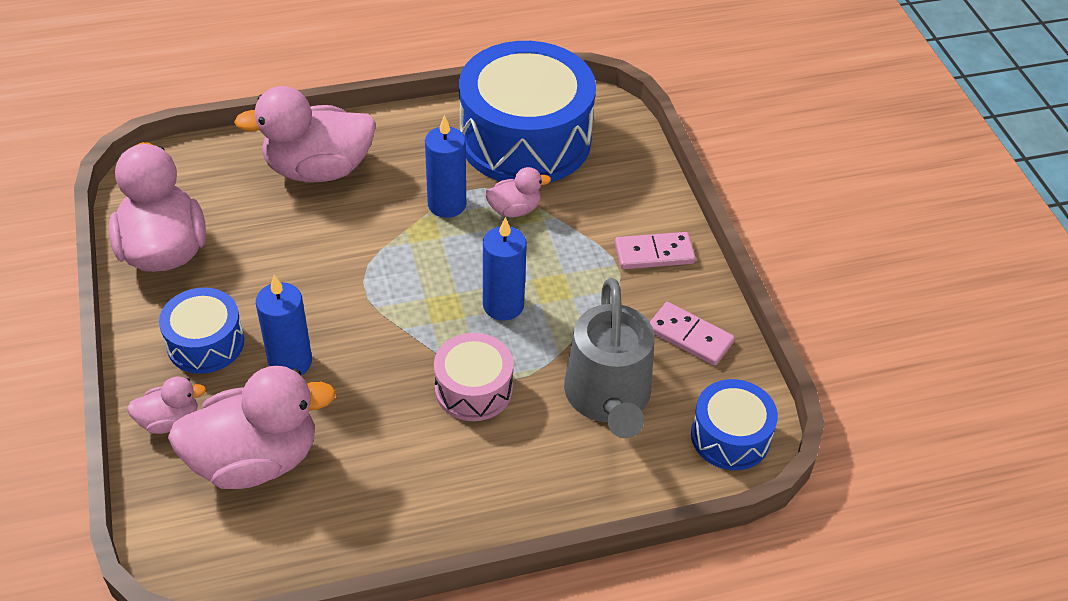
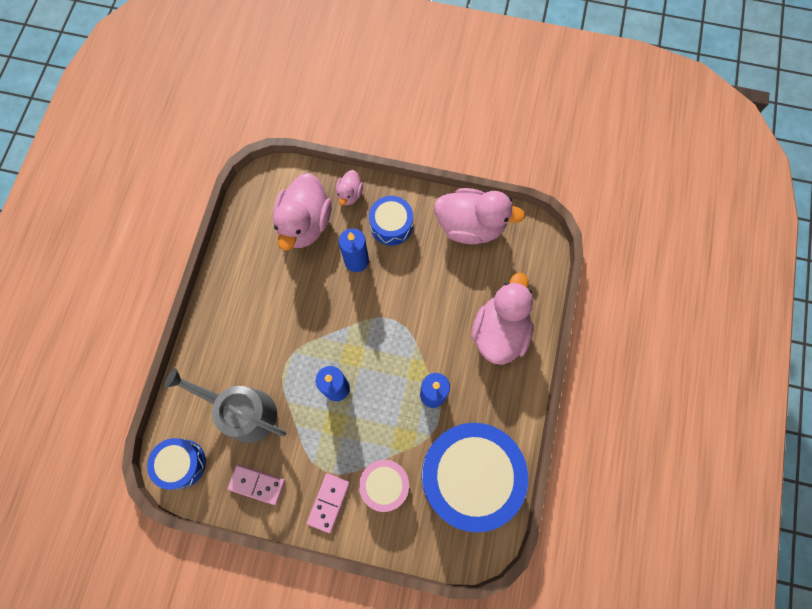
camera: 120 degrees right, 25 degrees up
(473, 389) = (288, 344): pink drum -> pink drum (385, 484)
(514, 210) = (408, 434): pink duck -> none
(690, 336) = (257, 484): pink domino -> pink domino turned 45 degrees clockwise

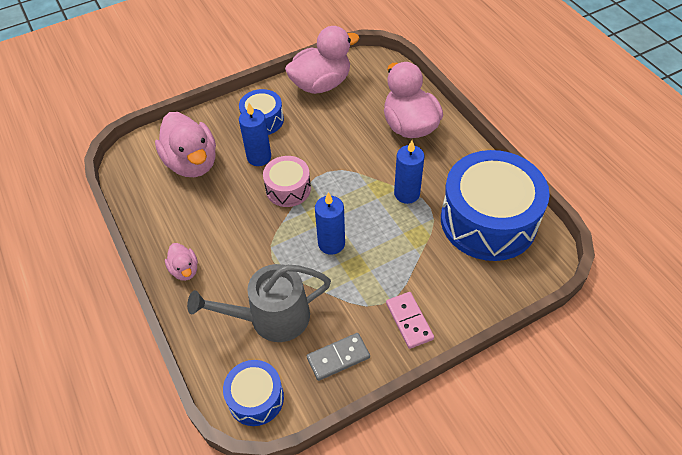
camera: 40 degrees left, 20 degrees down
(257, 484) = (338, 358): pink domino -> grey domino
(349, 194) = (210, 123): pink duck -> pink duck (185, 270)
(385, 484) = (437, 274): pink drum -> pink drum (288, 189)

